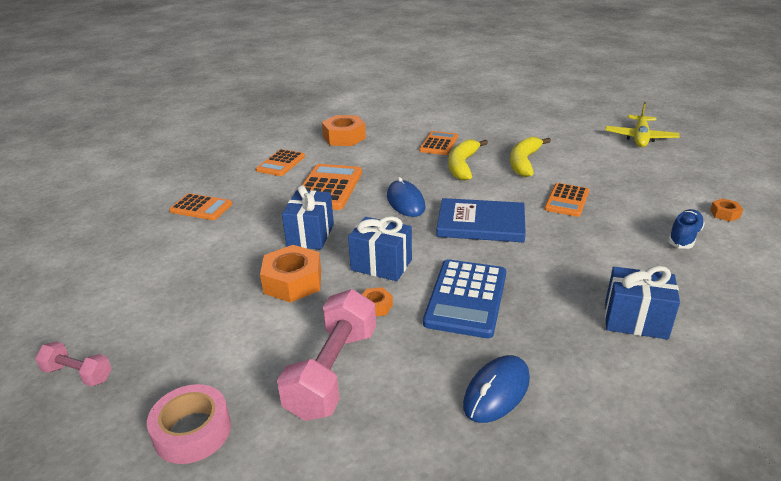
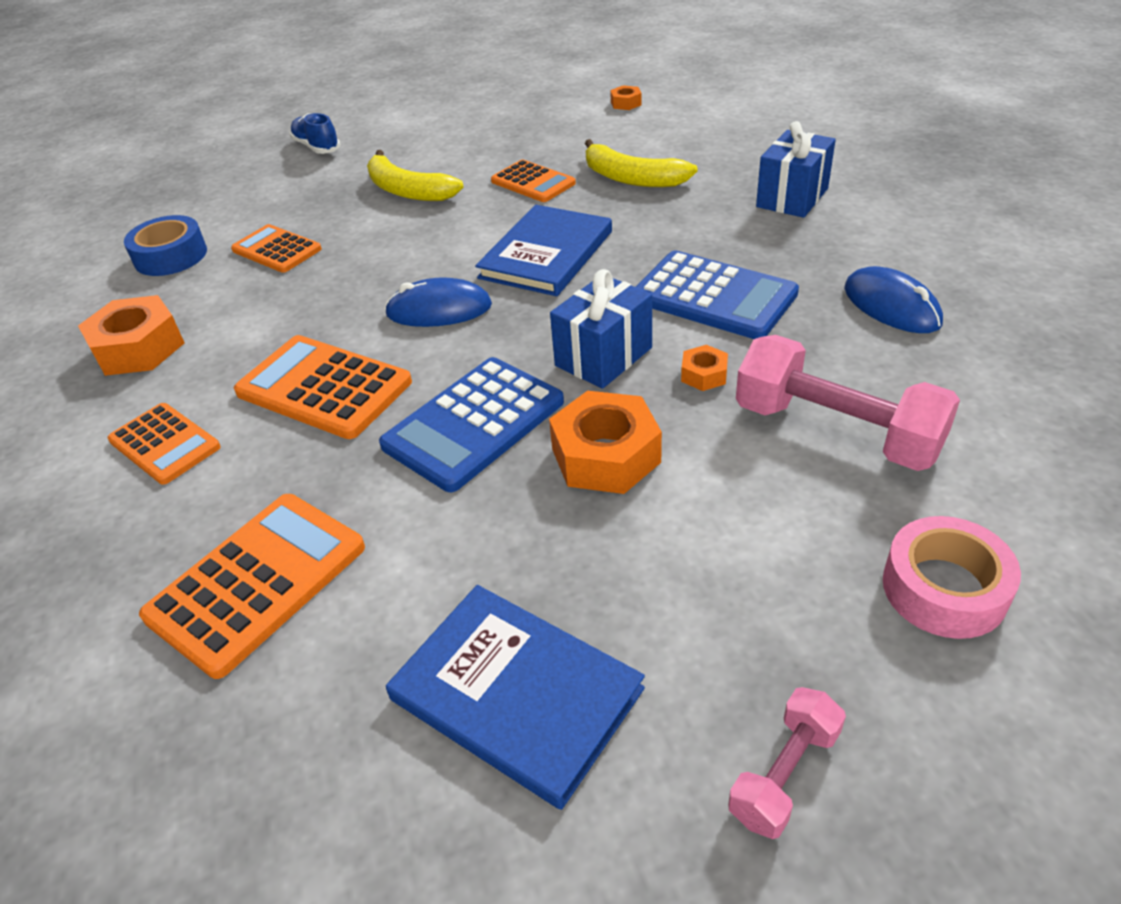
camera: 70 degrees left, 10 degrees up
(135, 286) = (516, 694): none -> blue book
(201, 208) = (257, 582): orange calculator -> orange calculator, size x1.55
(310, 235) = (474, 424): blue gift -> blue calculator
(419, 121) = (171, 256): none -> blue tape
(462, 165) = (370, 240): yellow banana -> yellow banana (632, 178)
(640, 138) = (419, 102): yellow plane -> none
(684, 237) = (657, 135): blue shoe -> blue shoe (317, 147)

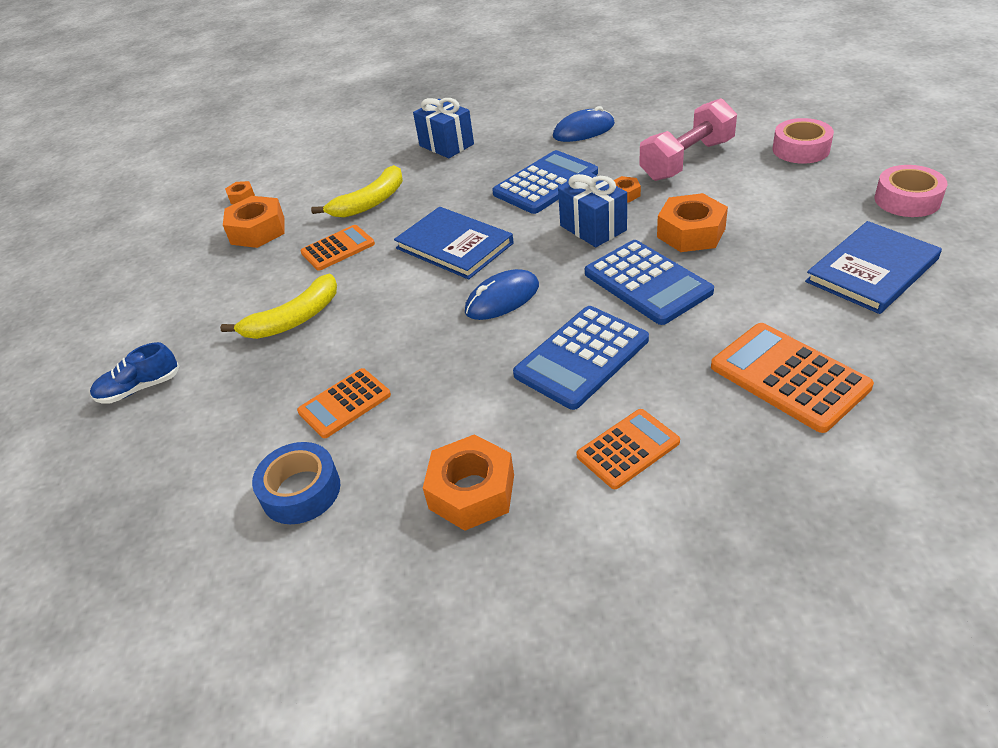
camera: 75 degrees left, 0 degrees up
(324, 387) = (581, 357): orange calculator -> blue calculator
(439, 310) = (502, 299): blue mouse -> blue mouse turned 45 degrees clockwise
(561, 130) = (258, 230): none -> orange nut
(784, 774) = (907, 200): pink dumbbell -> pink tape

